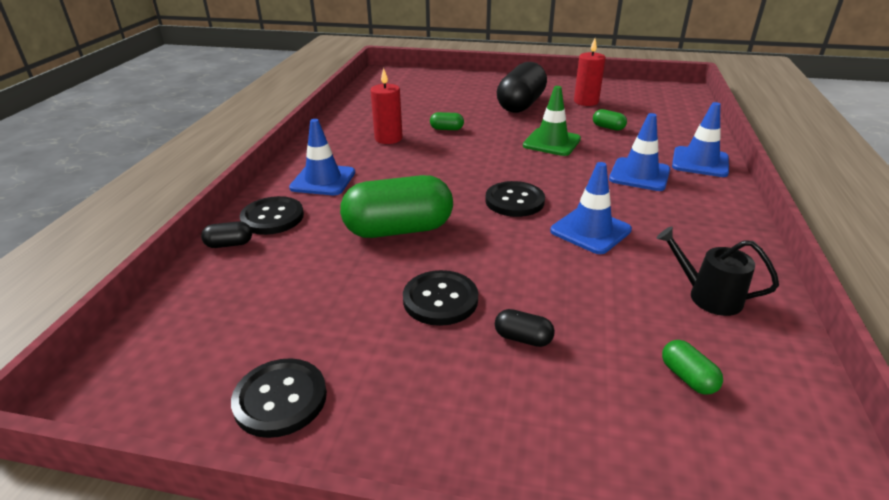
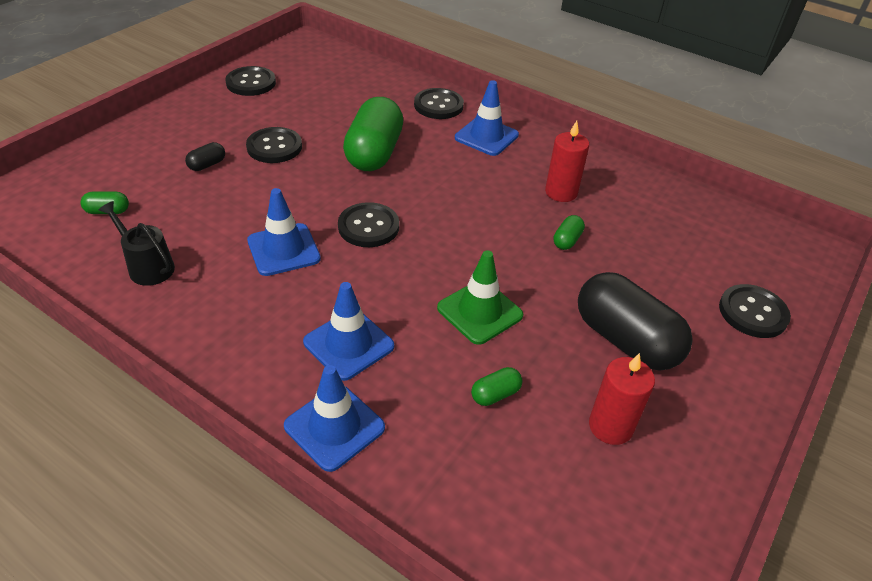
camera: 110 degrees right, 10 degrees up
(229, 244) = (414, 86): black capsule -> none
(459, 82) = (753, 313): none -> black button
(708, 296) = (148, 267): black watering can -> black watering can turned 105 degrees counterclockwise

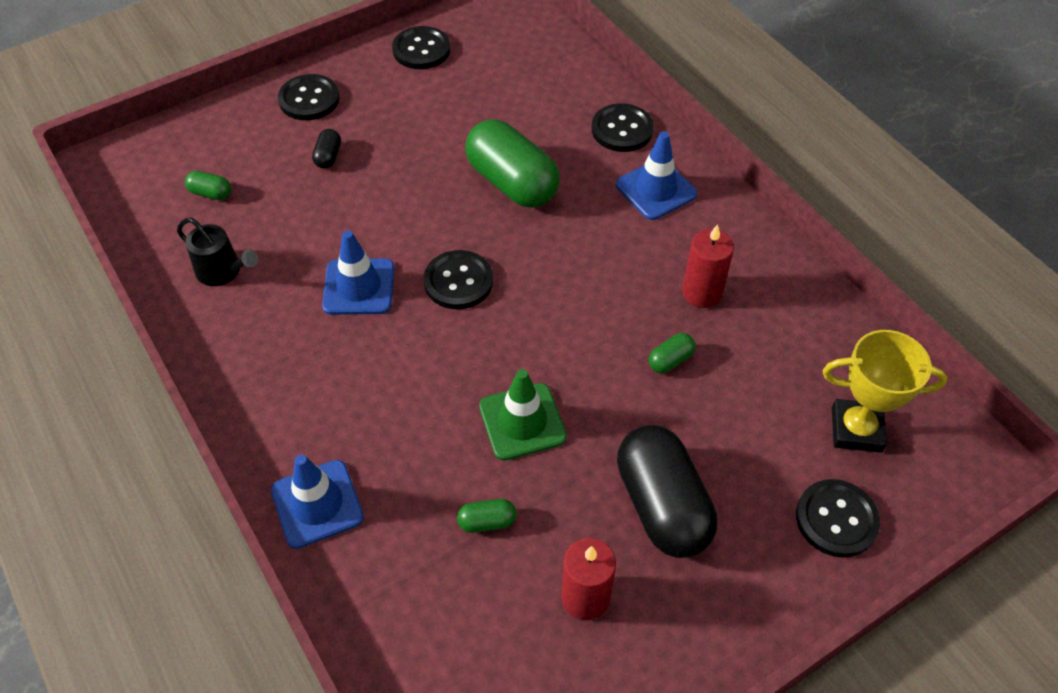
camera: 25 degrees right, 10 degrees up
(148, 267) = (223, 271): black watering can -> black watering can turned 150 degrees clockwise
(207, 165) = (328, 156): black capsule -> black capsule turned 60 degrees counterclockwise
(274, 147) = (407, 148): black button -> black button (309, 99)
(348, 344) = (371, 418): blue traffic cone -> none
(374, 153) = (512, 183): green capsule -> green capsule turned 75 degrees counterclockwise
(724, 251) = (856, 429): none -> yellow trophy

